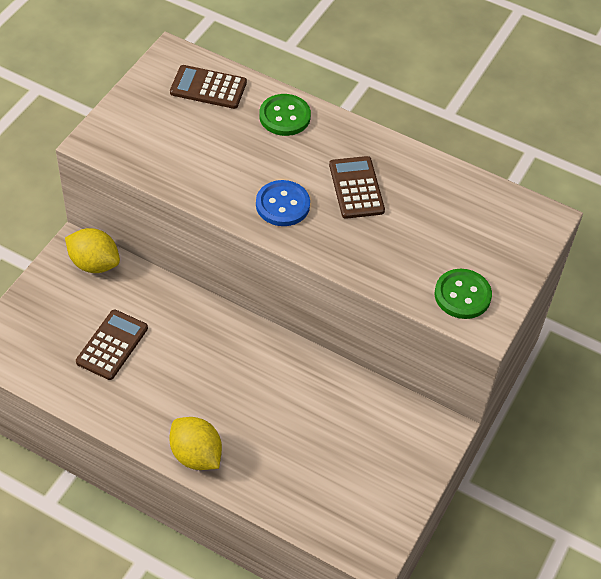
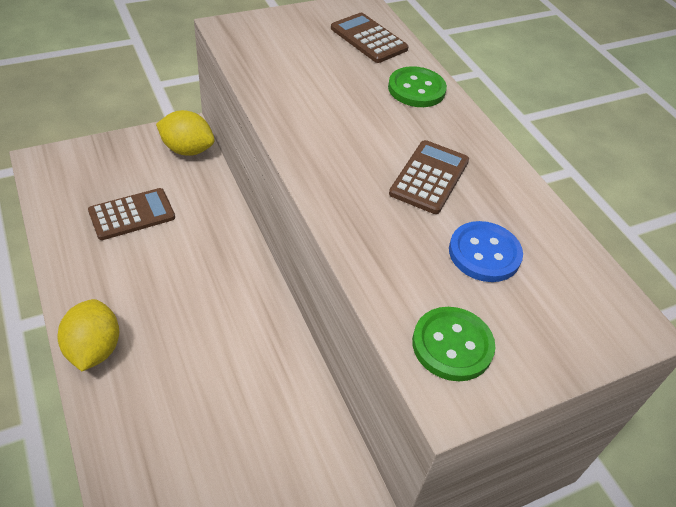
camera: 35 degrees right, 5 degrees down
(94, 263) = (187, 150): yellow lemon -> yellow lemon turned 45 degrees counterclockwise
(282, 205) = (339, 152): blue button -> blue button (484, 253)

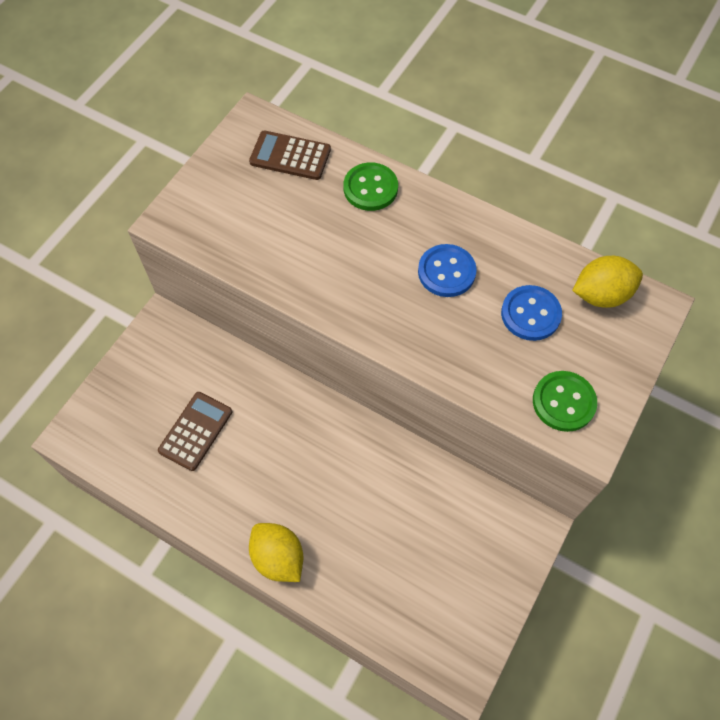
camera: 30 degrees left, 15 degrees up
(187, 150) = (180, 339): yellow lemon -> yellow lemon (601, 294)
(429, 177) = (446, 272): brown calculator -> blue button

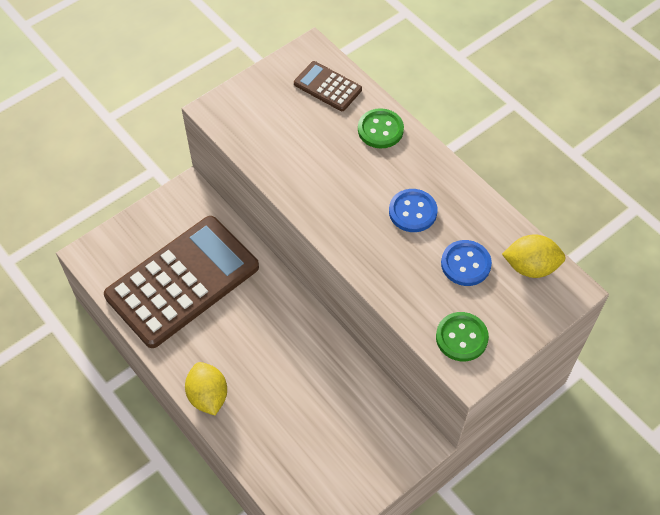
camera: 20 degrees right, 5 degrees down
(195, 431) = (182, 281): brown calculator -> brown calculator, size x2.25

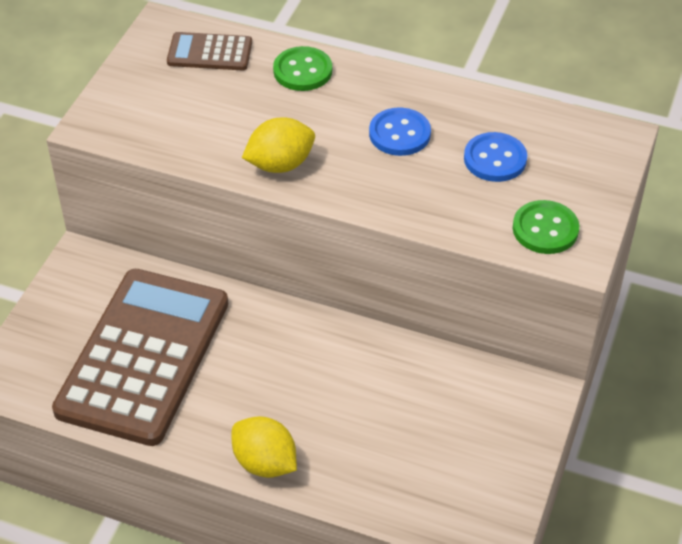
camera: 30 degrees left, 10 degrees down
(530, 267) = (563, 133): yellow lemon -> yellow lemon (280, 164)

